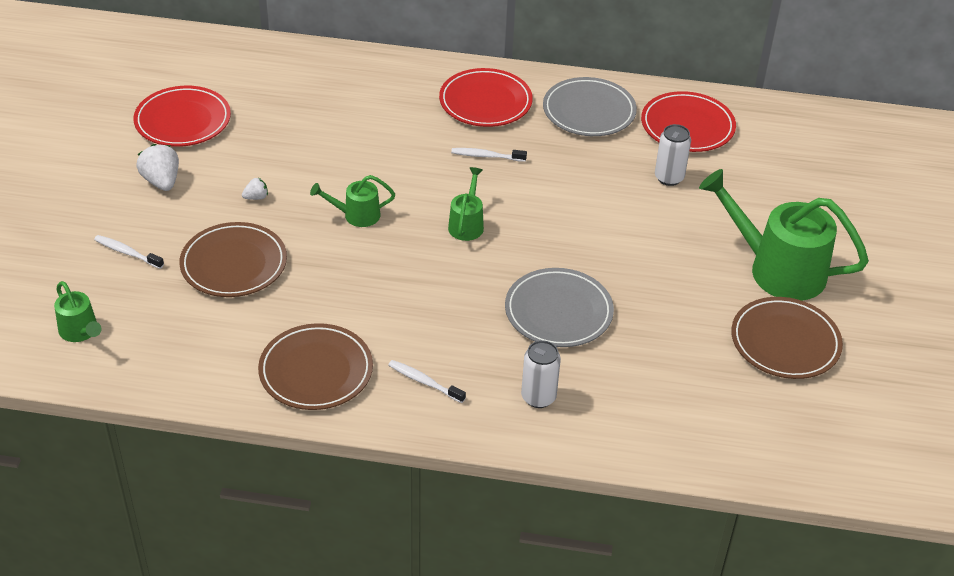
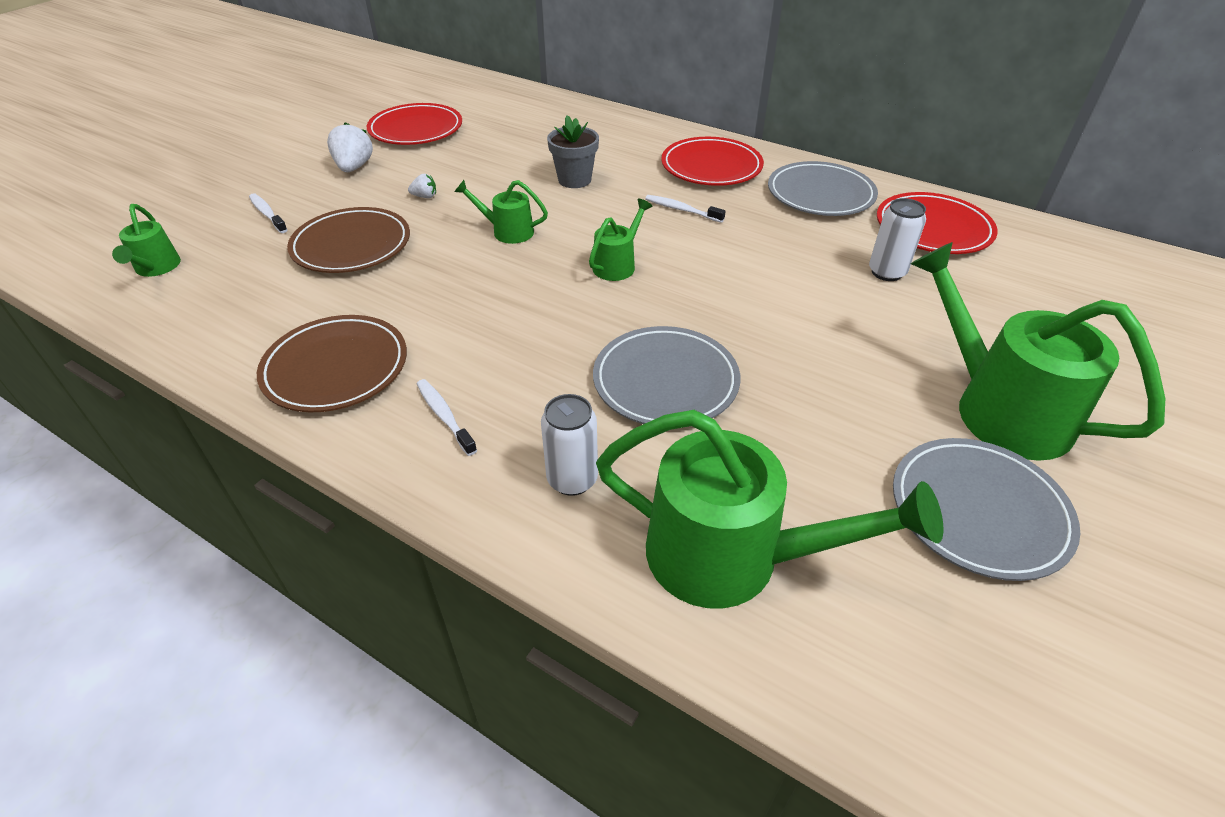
camera: 25 degrees right, 0 degrees up
(376, 146) = (574, 180): none -> grey flower pot
(660, 412) = (733, 557): none -> green watering can
(785, 342) = (978, 511): brown plate -> grey plate

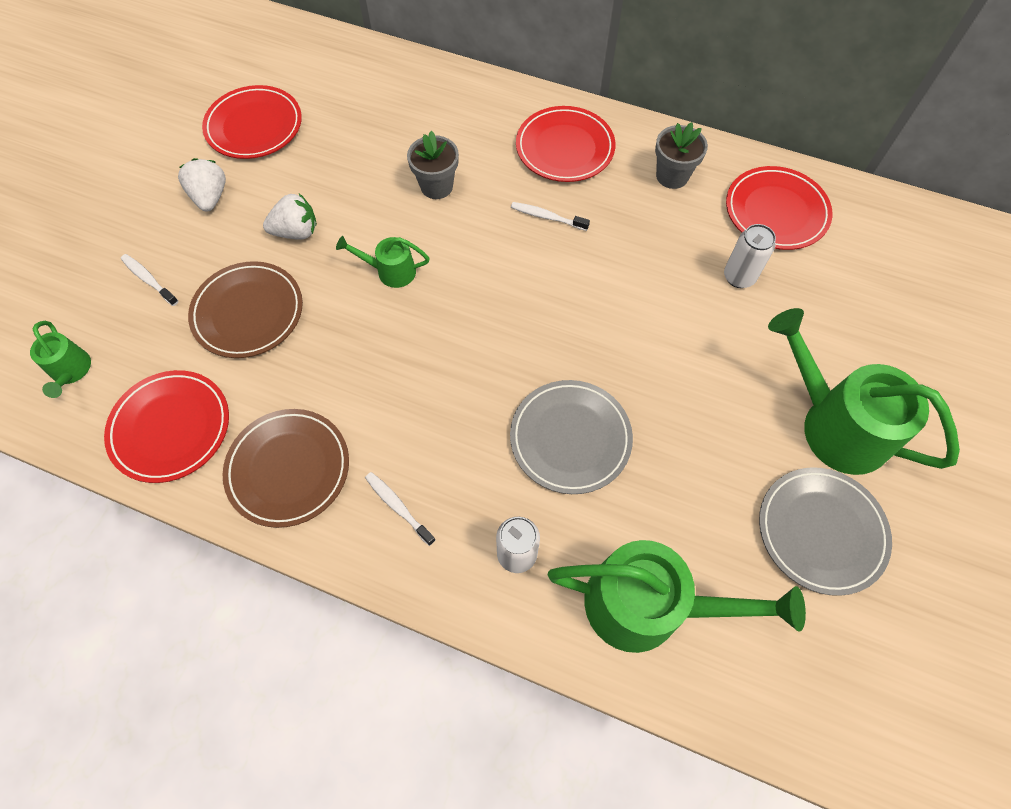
camera: 10 degrees left, 20 degrees up
(229, 320) = (171, 428): none -> red plate
(425, 196) = (296, 232): white strawberry -> white strawberry, size x1.88
(617, 264) = (502, 302): green watering can -> none
(820, 194) = (672, 176): grey plate -> grey flower pot

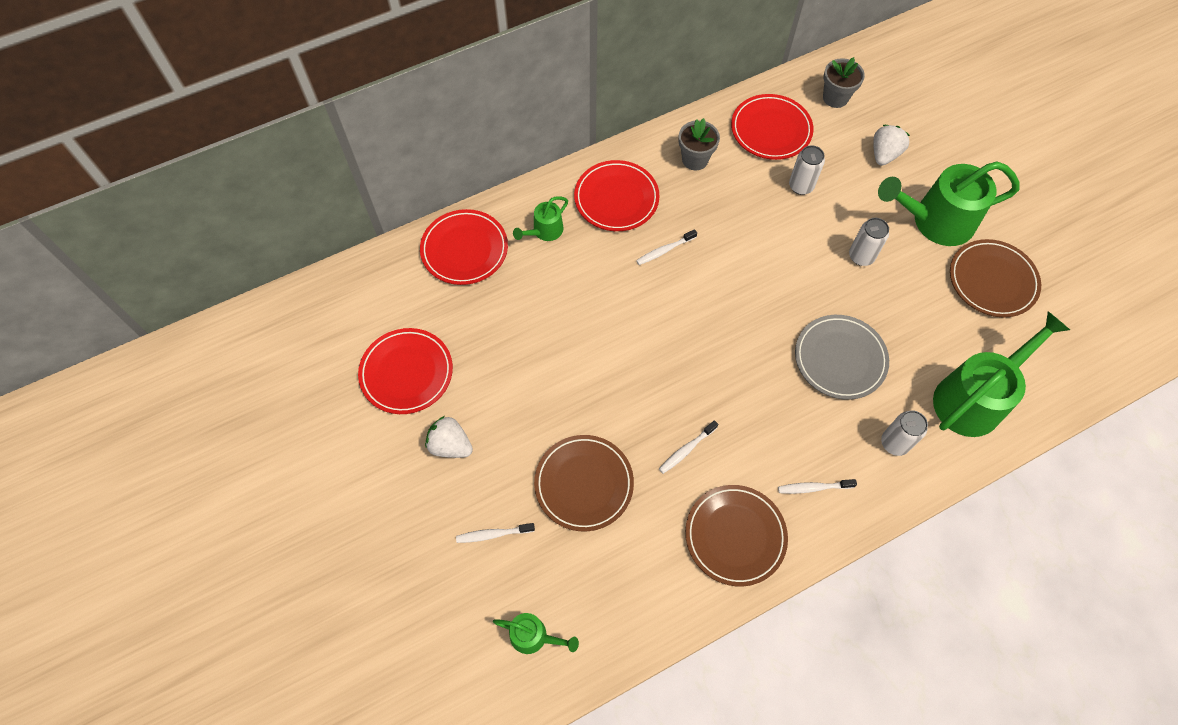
camera: 50 degrees left, 0 degrees up
(171, 428) = (642, 593): red plate -> red plate (464, 249)
(296, 232) = (538, 408): white strawberry -> white strawberry (884, 154)
(349, 369) = (686, 449): none -> white toothbrush
(390, 271) = (627, 372): green watering can -> green watering can (544, 231)
(436, 186) = (578, 295): grey flower pot -> grey flower pot (835, 98)
(713, 381) = (861, 256): none -> white can
(821, 531) = (992, 280): grey plate -> brown plate

